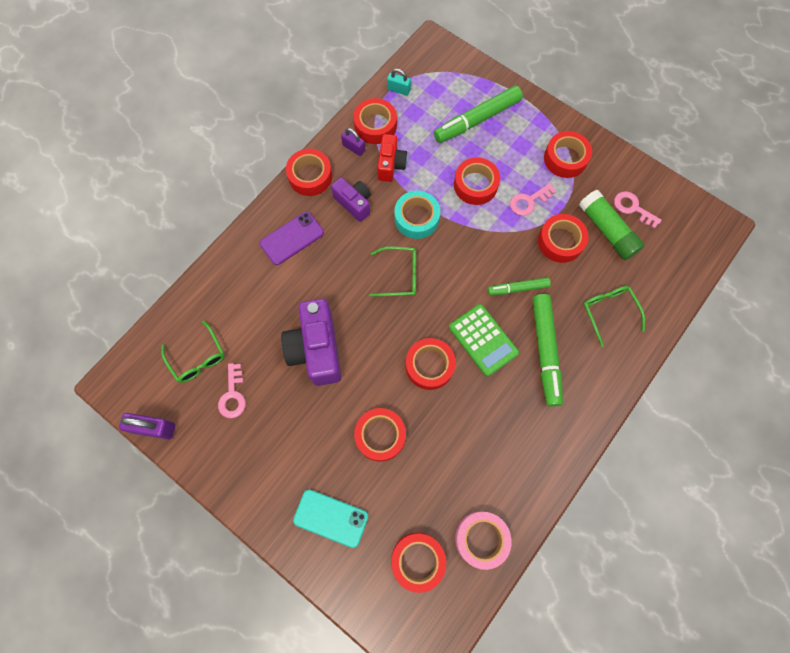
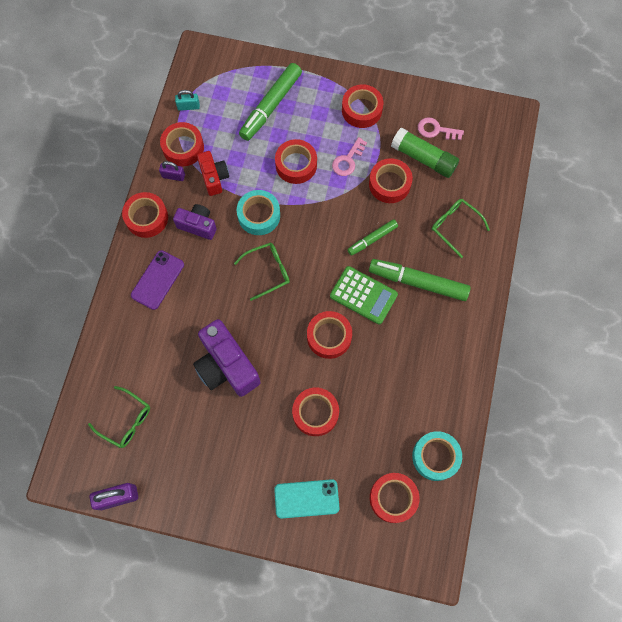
camera: 25 degrees left, 0 degrees up
(233, 395) = (173, 437): pink key -> none
(481, 539) = (435, 457): pink tape -> turquoise tape
(545, 351) = (418, 282): green marker -> green marker turned 135 degrees clockwise

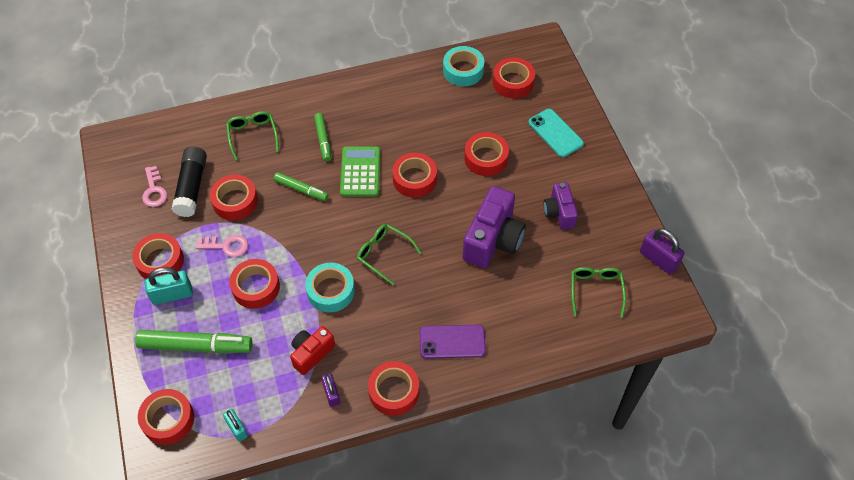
camera: 120 degrees left, 15 degrees down
(183, 148) = (292, 404): red tape -> red tape (168, 419)
(198, 225) = (373, 339): purple camera -> purple camera (559, 212)
(325, 107) = (172, 295): none -> turquoise padlock
(418, 282) = (323, 140): green marker -> green marker, size x0.58
(423, 158) = (192, 187): green glue stick -> black glue stick
(455, 227) = (252, 136): green glasses -> green glasses turned 150 degrees clockwise

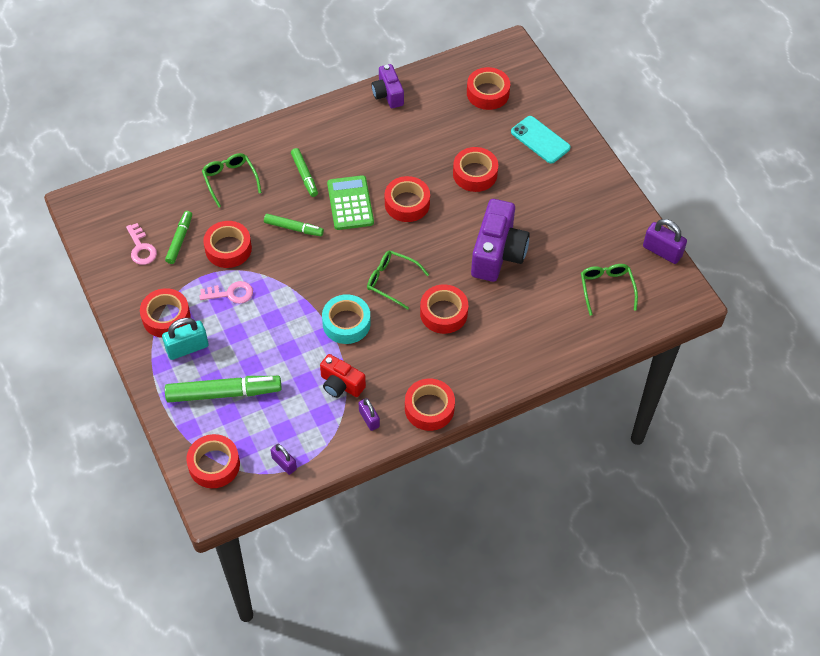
camera: 10 degrees left, 0 degrees up
(192, 187) = (180, 240): black glue stick -> green marker
(237, 429) = (284, 463): turquoise padlock -> purple padlock
(256, 287) = (270, 329): red tape -> red tape (443, 313)
(311, 353) = (341, 385): red camera -> red camera turned 90 degrees counterclockwise
(452, 342) = (476, 355): purple phone -> none
(463, 70) = (434, 87): turquoise tape -> none
(559, 212) = (558, 218): purple camera -> purple camera (388, 94)

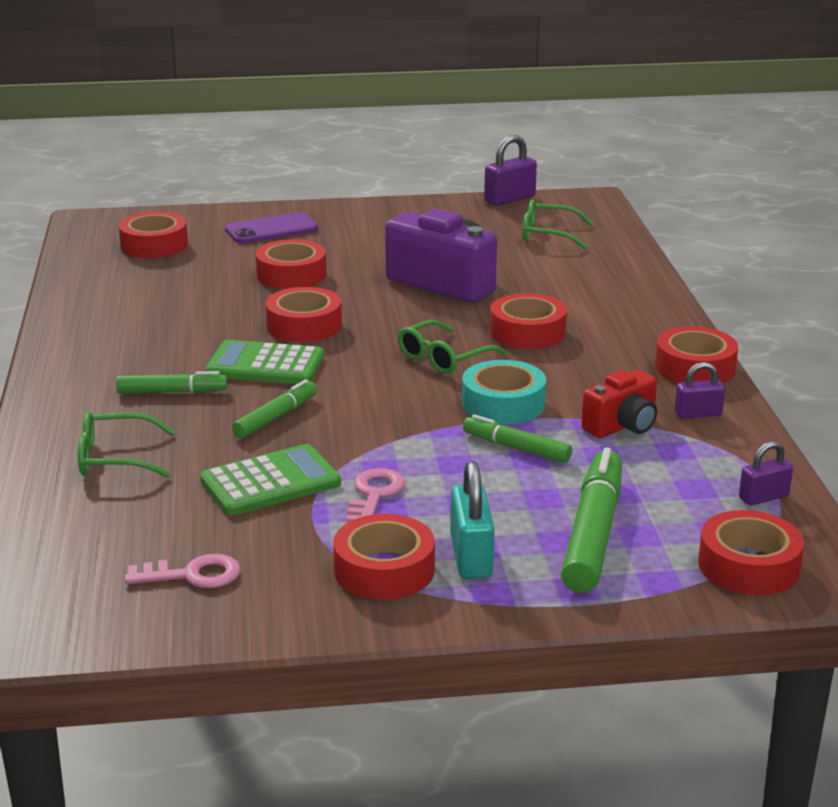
camera: 70 degrees left, 30 degrees down
(180, 240) = (209, 529): green marker -> green marker (516, 448)
(228, 248) = (270, 482): red tape -> green calculator
(388, 94) = (77, 306): purple camera -> none
(540, 140) = (271, 229): turquoise phone -> purple phone

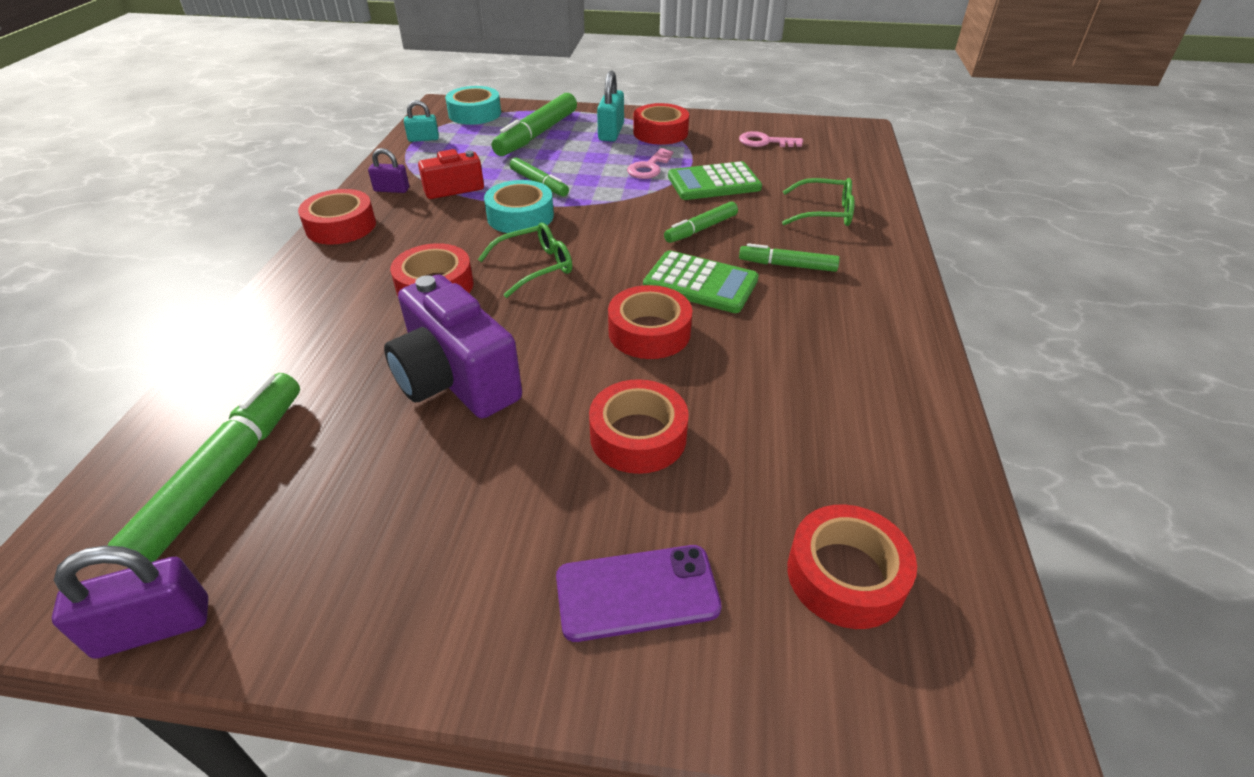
camera: 165 degrees left, 15 degrees up
(548, 234) = (224, 475): green glasses -> green marker
(748, 566) = (474, 113): red tape -> turquoise tape
(763, 497) = (423, 139): purple padlock -> turquoise padlock

